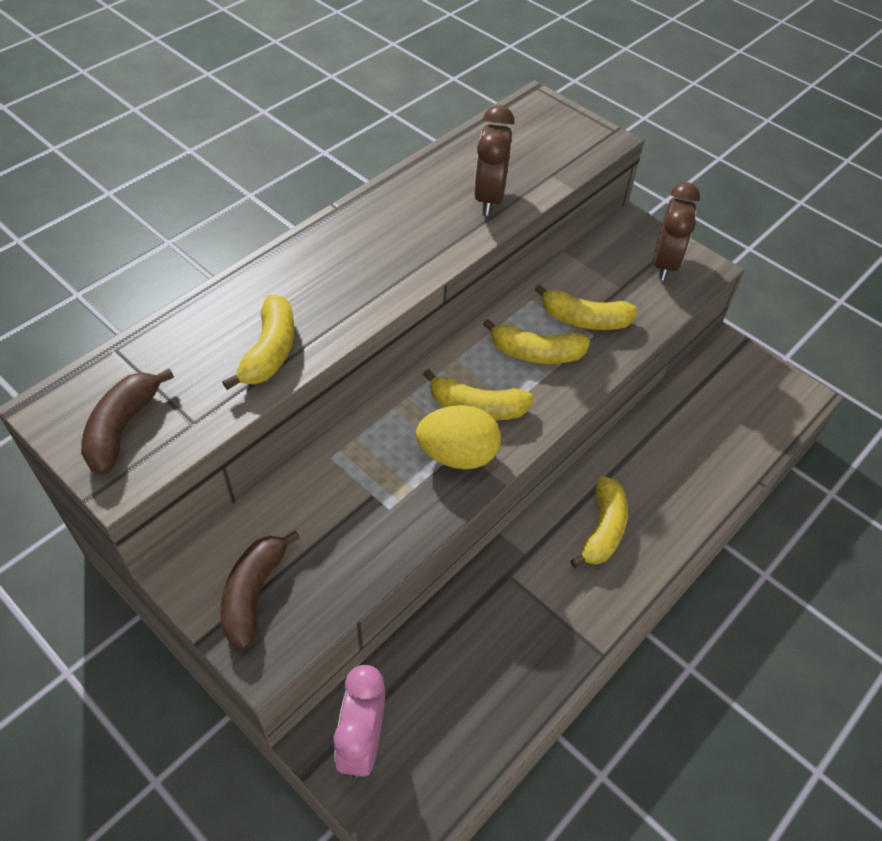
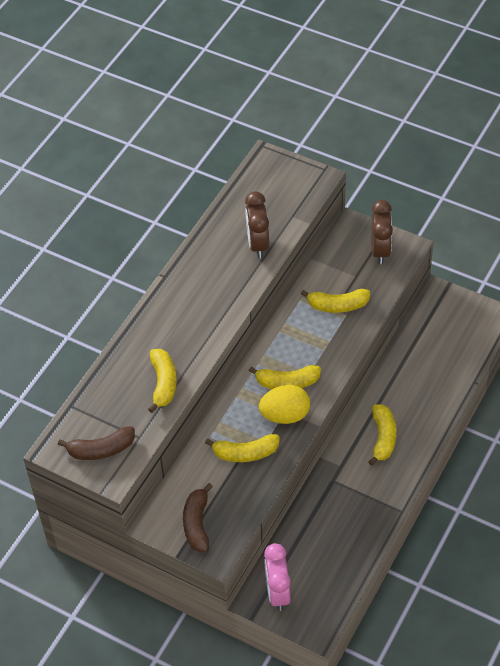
camera: 10 degrees left, 0 degrees up
(122, 428) = (101, 449): brown banana -> brown banana turned 105 degrees counterclockwise
(536, 353) = (313, 337): yellow banana -> yellow banana (245, 453)

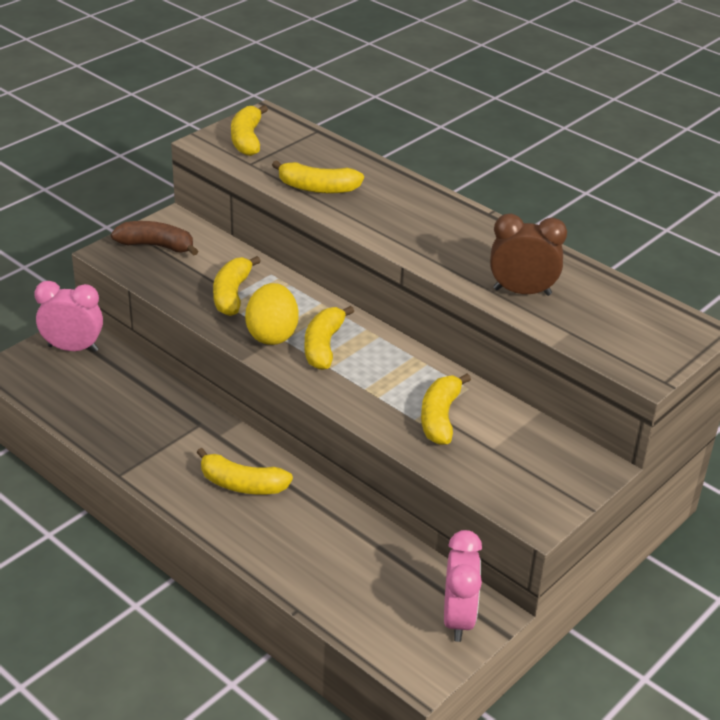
camera: 100 degrees right, 15 degrees down
(101, 449) = (247, 139): brown banana -> yellow banana
(380, 250) = (537, 485): brown clock -> none
(448, 306) = (458, 619): none -> pink clock

